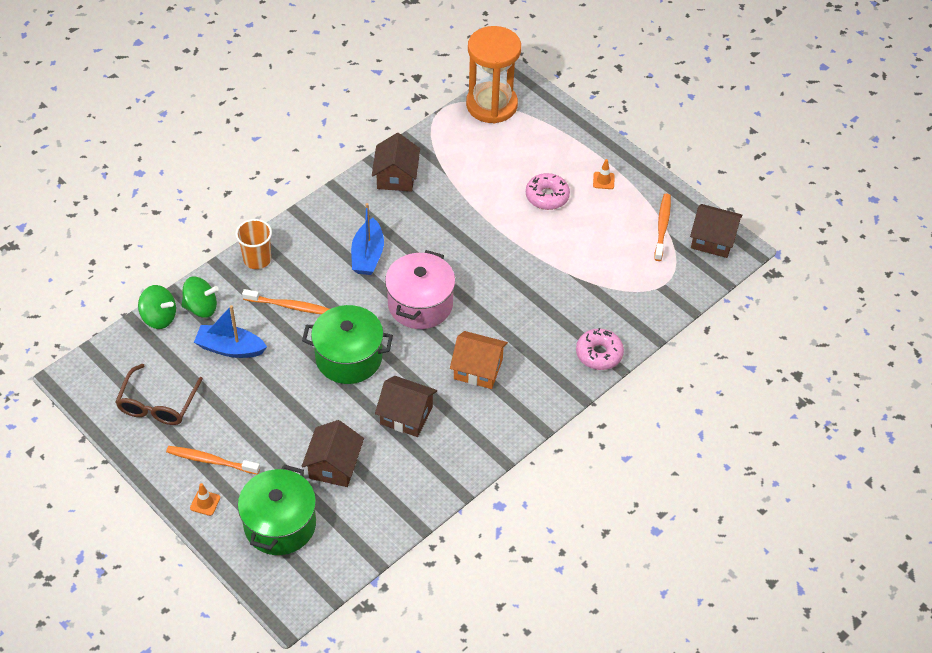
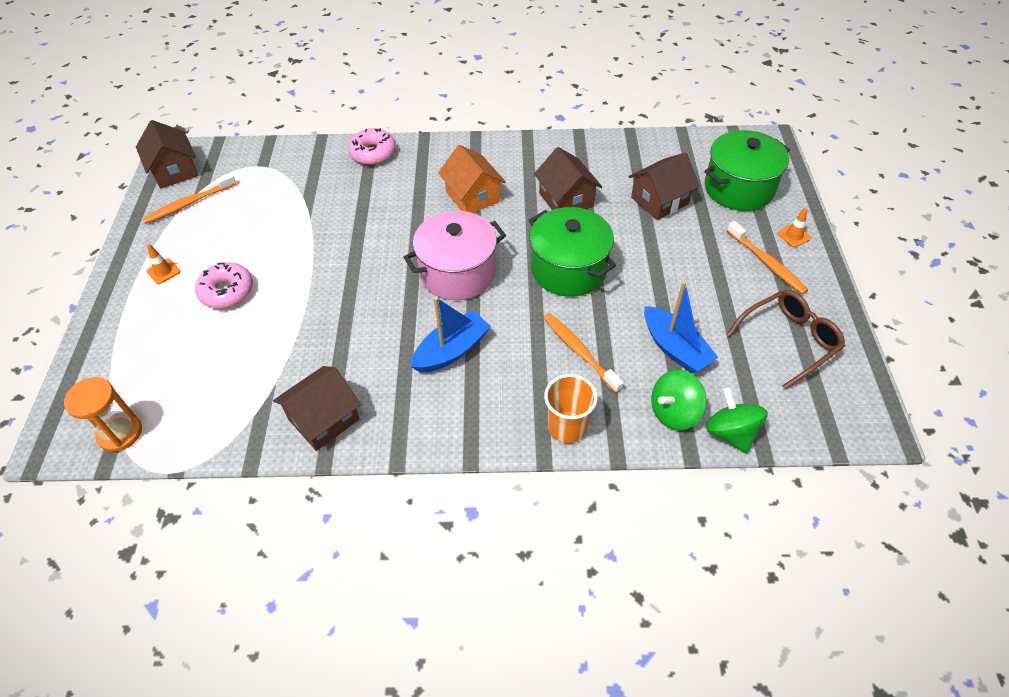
camera: 135 degrees left, 0 degrees up
(201, 307) = (674, 412): green spinning top -> green spinning top turned 75 degrees counterclockwise
(491, 105) = (120, 433): orange hourglass -> orange hourglass, size x0.55

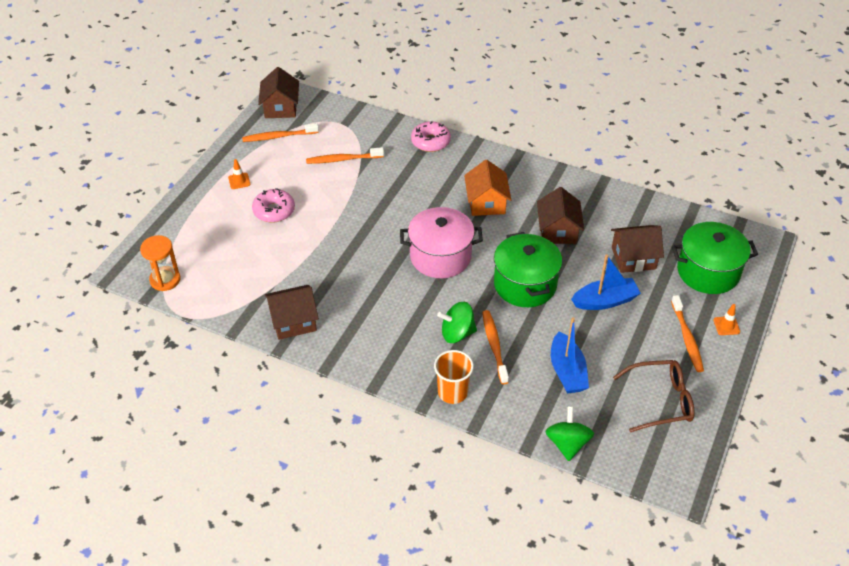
camera: 25 degrees right, 5 degrees down
(282, 204) = (343, 159): none -> orange toothbrush
(452, 350) = (404, 310): blue boat -> blue boat (605, 301)
(674, 412) = (535, 414): green spinning top -> green spinning top (457, 333)

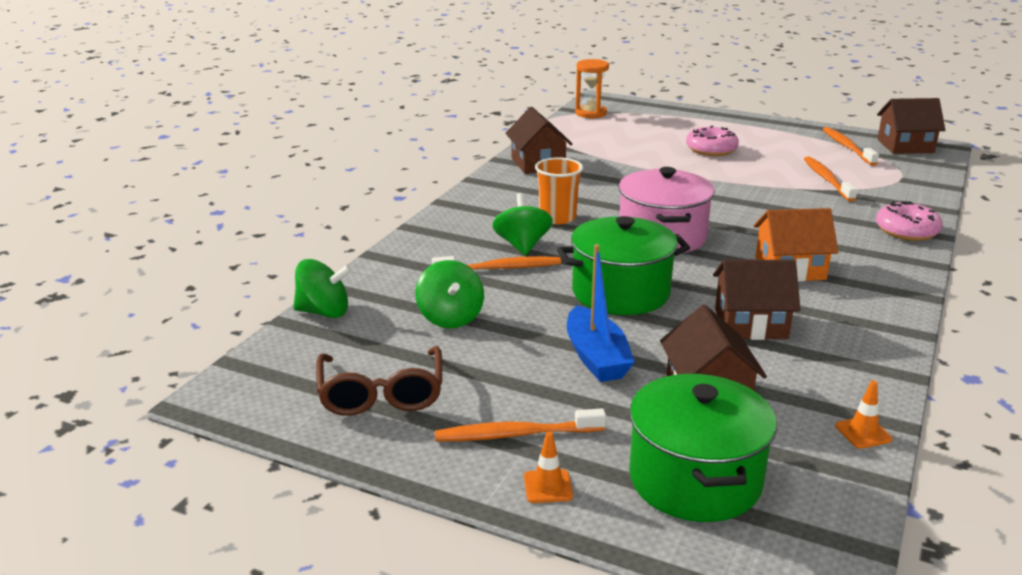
camera: 90 degrees right, 20 degrees down
(239, 181) = (753, 133): orange traffic cone -> orange traffic cone (863, 433)
(452, 392) = (425, 242): orange cup -> orange cup (557, 218)
(567, 371) = (450, 318): blue boat -> green spinning top

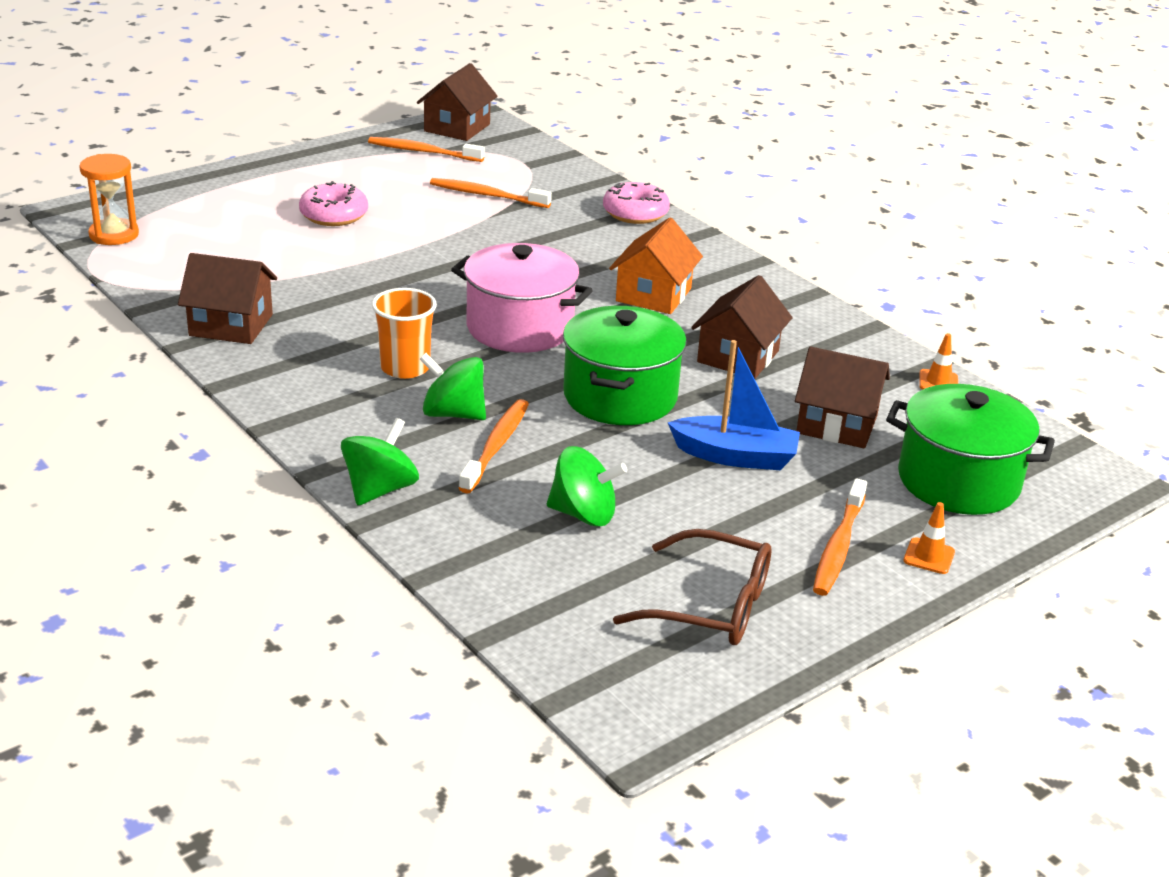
camera: 65 degrees left, 5 degrees up
(324, 312) = (491, 598): green spinning top -> green spinning top (380, 489)

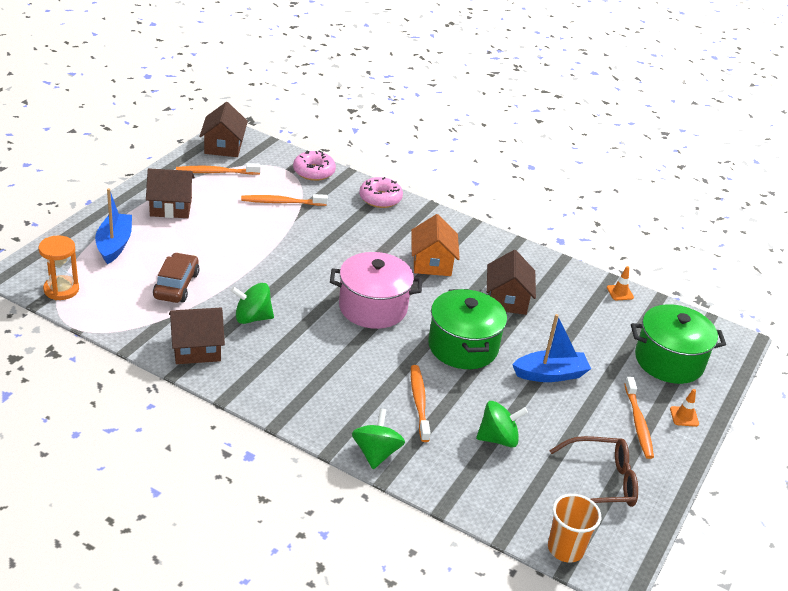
camera: 25 degrees left, 5 degrees up
(222, 202) = (114, 244): none -> blue boat
(264, 256) = (176, 285): none -> brown car
(334, 215) = (196, 240): pink donut -> pink donut (314, 172)
(405, 368) = (327, 356): orange cup -> orange cup (565, 548)
(453, 414) = (379, 384): green spinning top -> green spinning top (252, 318)
(837, 424) = (587, 337): brown house -> brown house (171, 207)

